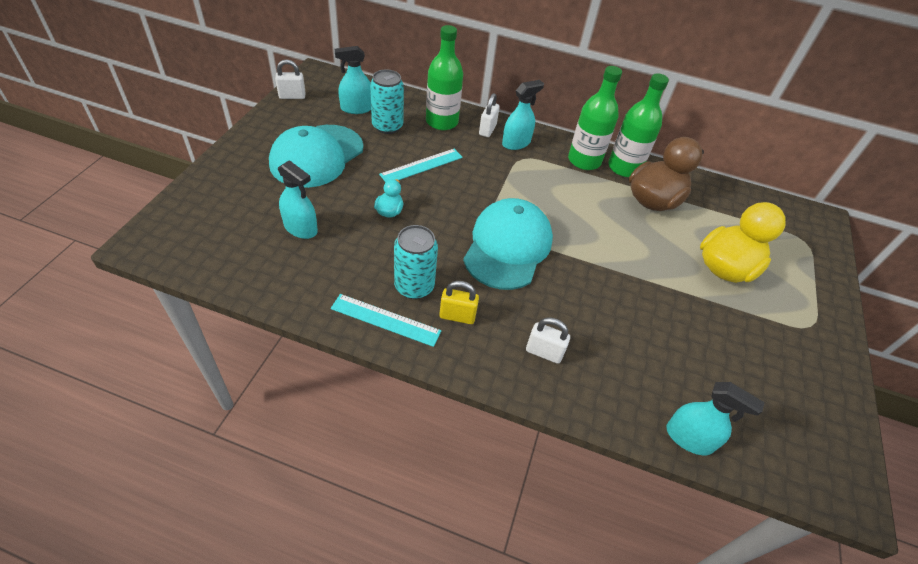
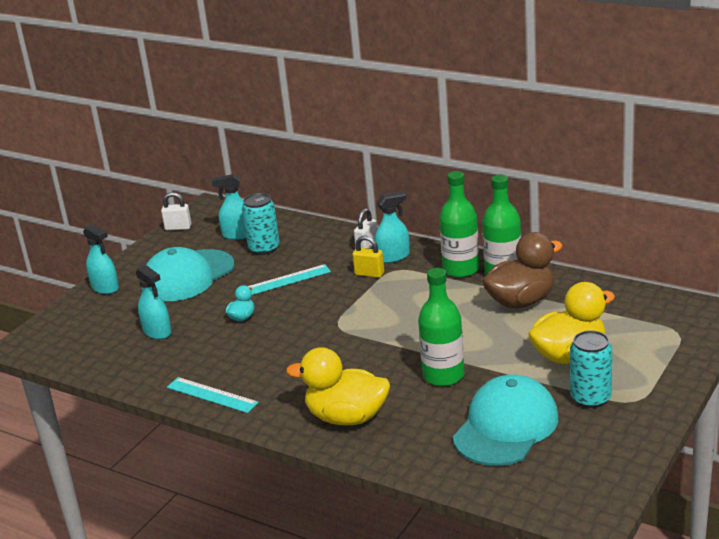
camera: 20 degrees right, 20 degrees down
(414, 286) = (245, 372): turquoise can -> turquoise can (590, 398)
(442, 122) = (321, 242): green bottle -> green bottle (443, 376)
(457, 316) = (277, 392): yellow padlock -> yellow padlock (369, 274)
(508, 247) = (346, 342): turquoise cap -> turquoise cap (506, 426)
(544, 352) = (347, 417): white padlock -> yellow duck
(689, 438) = (455, 476): turquoise spray bottle -> turquoise spray bottle (105, 287)

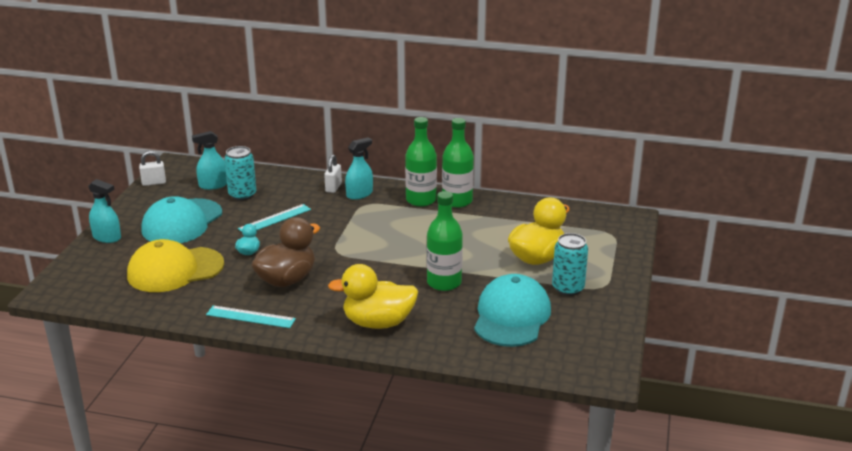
camera: 20 degrees left, 0 degrees up
(157, 331) = (175, 270): turquoise spray bottle -> yellow cap
(369, 274) = (345, 209): yellow padlock -> none
(521, 301) = (481, 221): brown duck -> brown duck (287, 280)

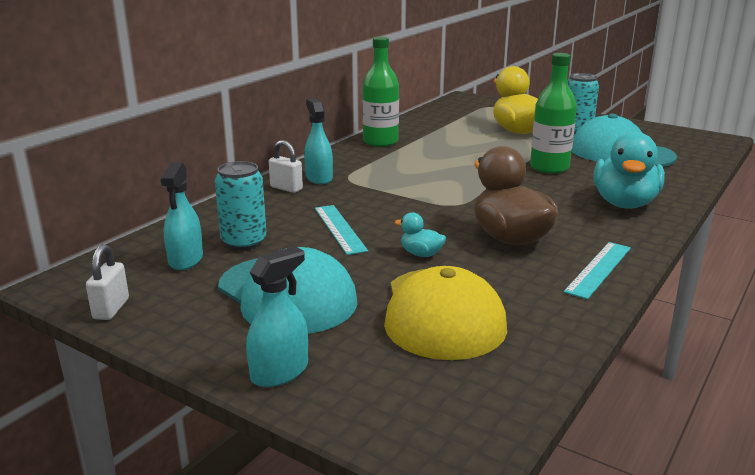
camera: 70 degrees left, 5 degrees down
(378, 323) = (624, 203): yellow duck -> turquoise duck
(421, 200) = (363, 154): green bottle -> none

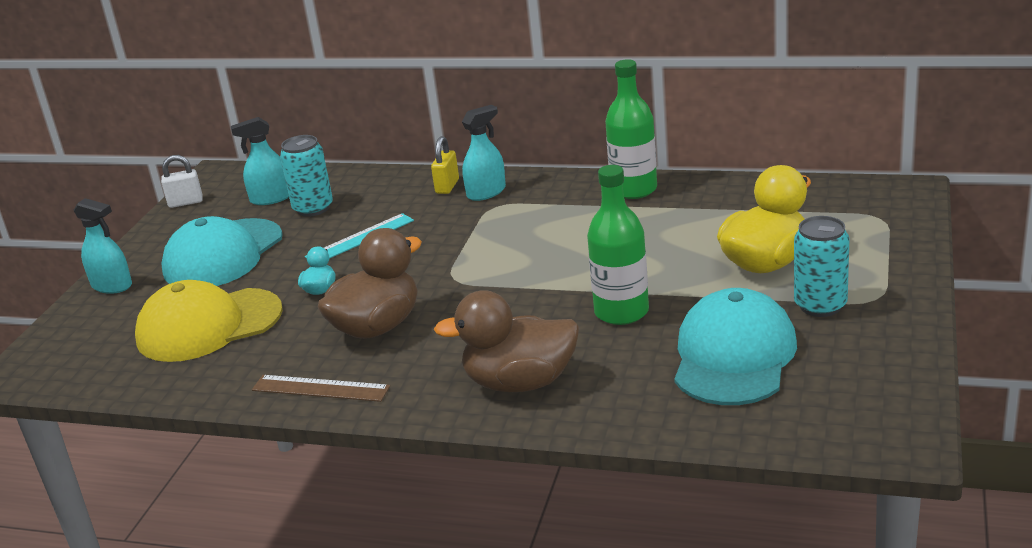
camera: 75 degrees right, 5 degrees up
(286, 188) = (447, 186): white padlock -> yellow padlock
(598, 269) = (320, 388): turquoise ruler -> brown ruler
(624, 203) = (520, 383): turquoise duck -> brown duck

